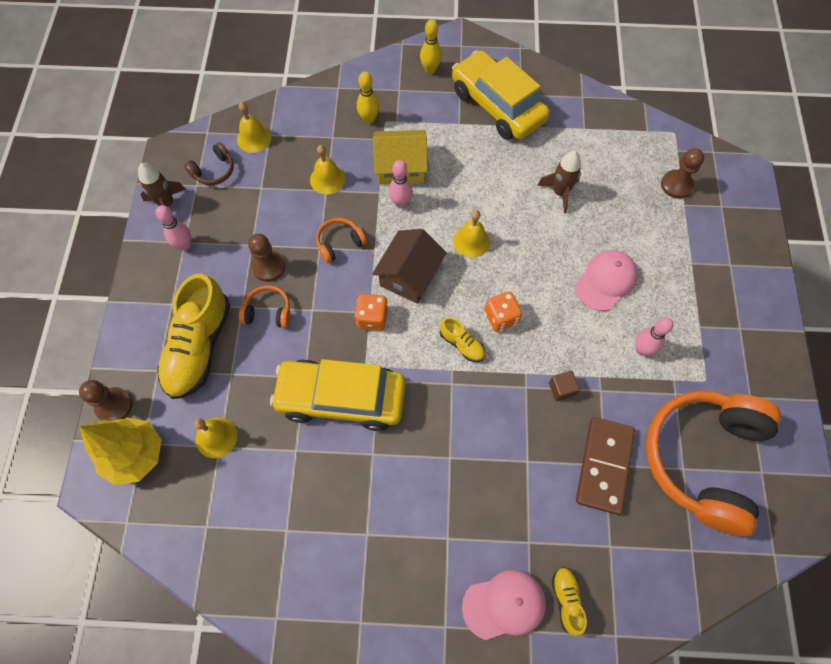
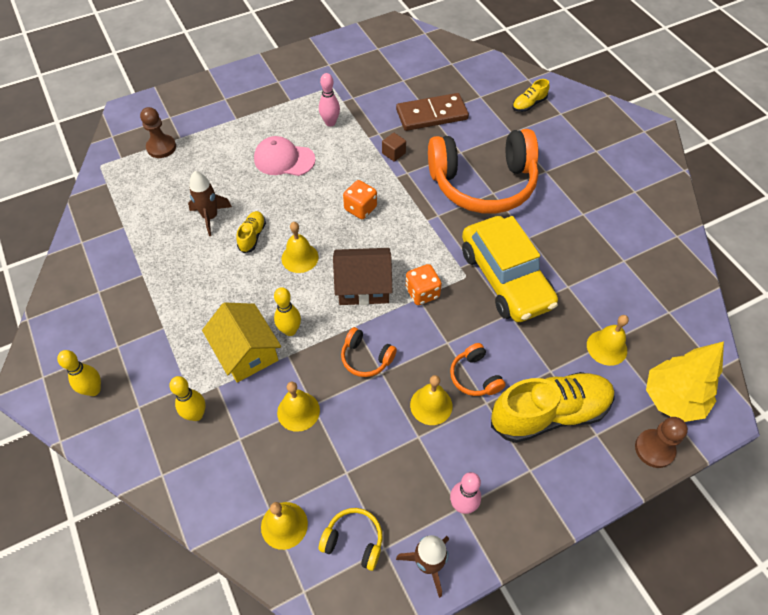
camera: 120 degrees left, 10 degrees down
(214, 171) = (354, 541): brown headphones -> yellow headphones
(268, 267) = (431, 405): brown pawn -> yellow bell
(401, 203) = (290, 330): pink bowling pin -> yellow bowling pin
(462, 344) = (401, 223): yellow shoe -> yellow shoe (252, 236)
(497, 106) = (124, 304): yellow car -> none
(504, 604) = (557, 129): pink cap -> none
(703, 459) = (389, 73): orange headphones -> orange headphones (483, 183)

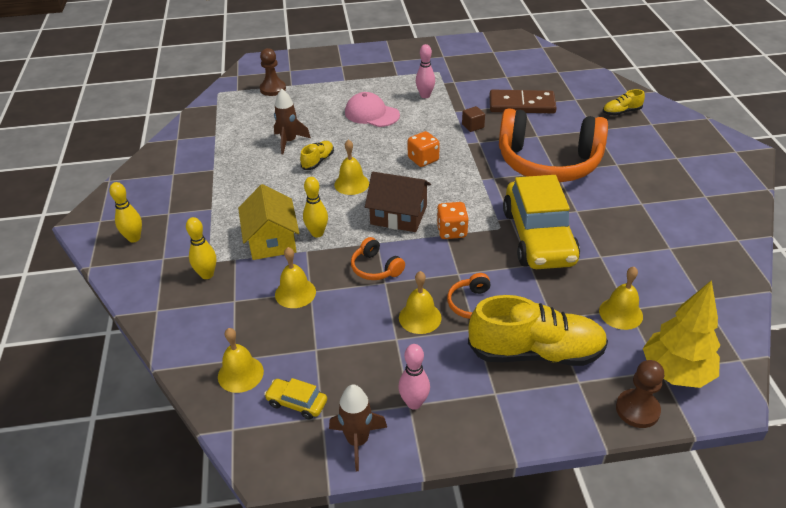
camera: 20 degrees right, 15 degrees down
(354, 541) = (297, 403): yellow headphones -> yellow car

